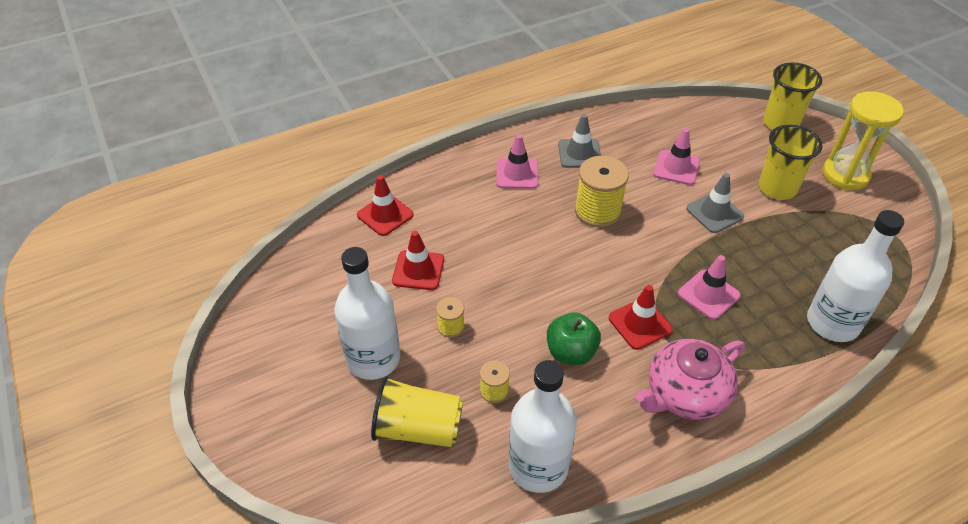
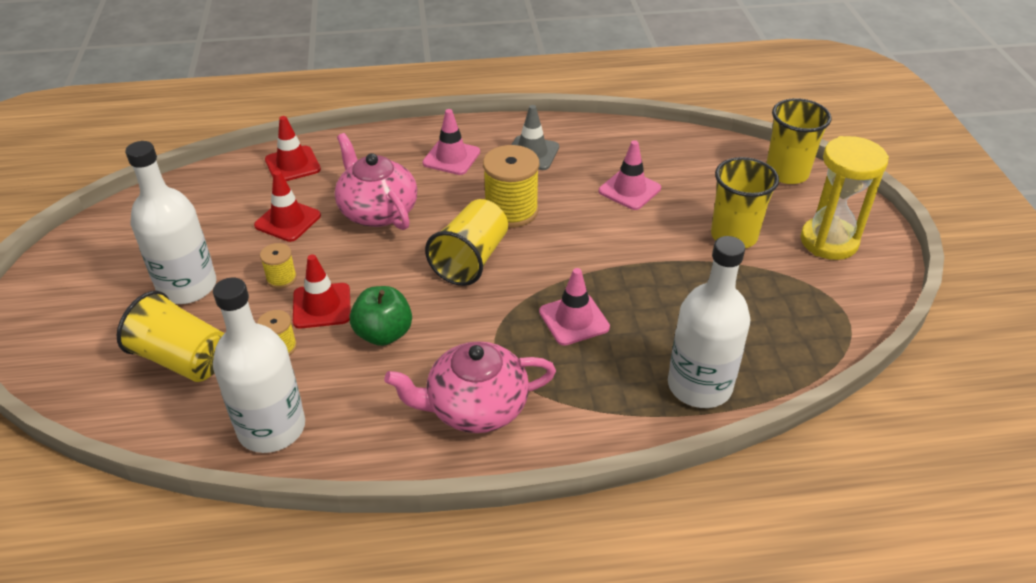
camera: 20 degrees right, 5 degrees down
(489, 240) = (377, 211): none -> pink teapot
(595, 264) = (471, 260): none -> yellow cup
(640, 324) = (476, 327): red traffic cone -> red traffic cone (322, 306)
(714, 213) = (641, 243): grey traffic cone -> none

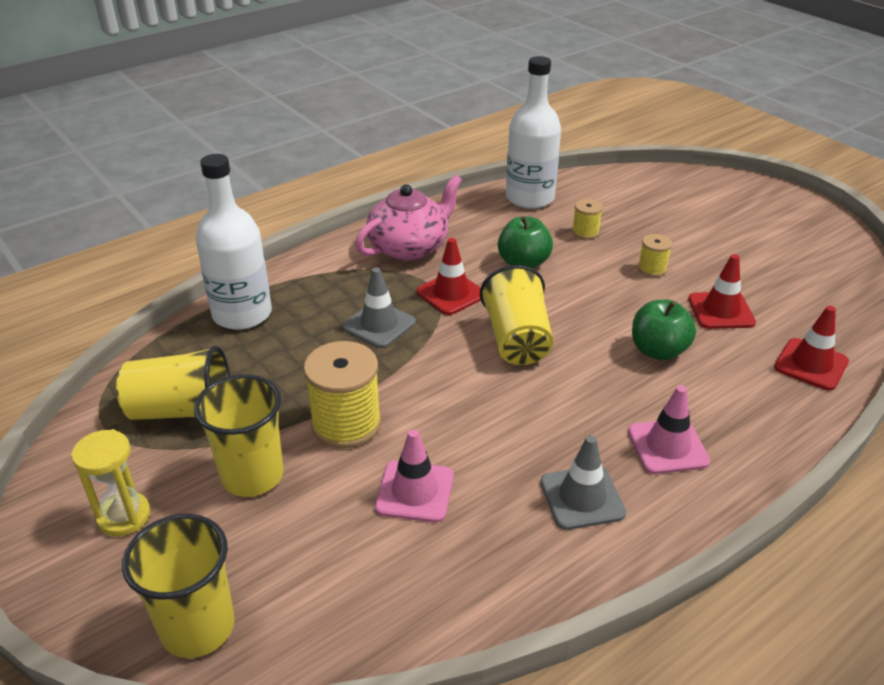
camera: 150 degrees right, 5 degrees down
(182, 359) = (637, 206): yellow cup -> yellow cup (182, 410)
(187, 286) = (709, 240): white bottle -> none
(322, 306) = (593, 263): red traffic cone -> red traffic cone (451, 294)
(377, 211) = (658, 351): pink teapot -> green apple
(511, 211) = (529, 405): yellow spool -> yellow spool (346, 424)
(574, 319) = (379, 324): pink traffic cone -> grey traffic cone
(829, 241) = (124, 516): yellow hourglass -> yellow hourglass, size x0.65

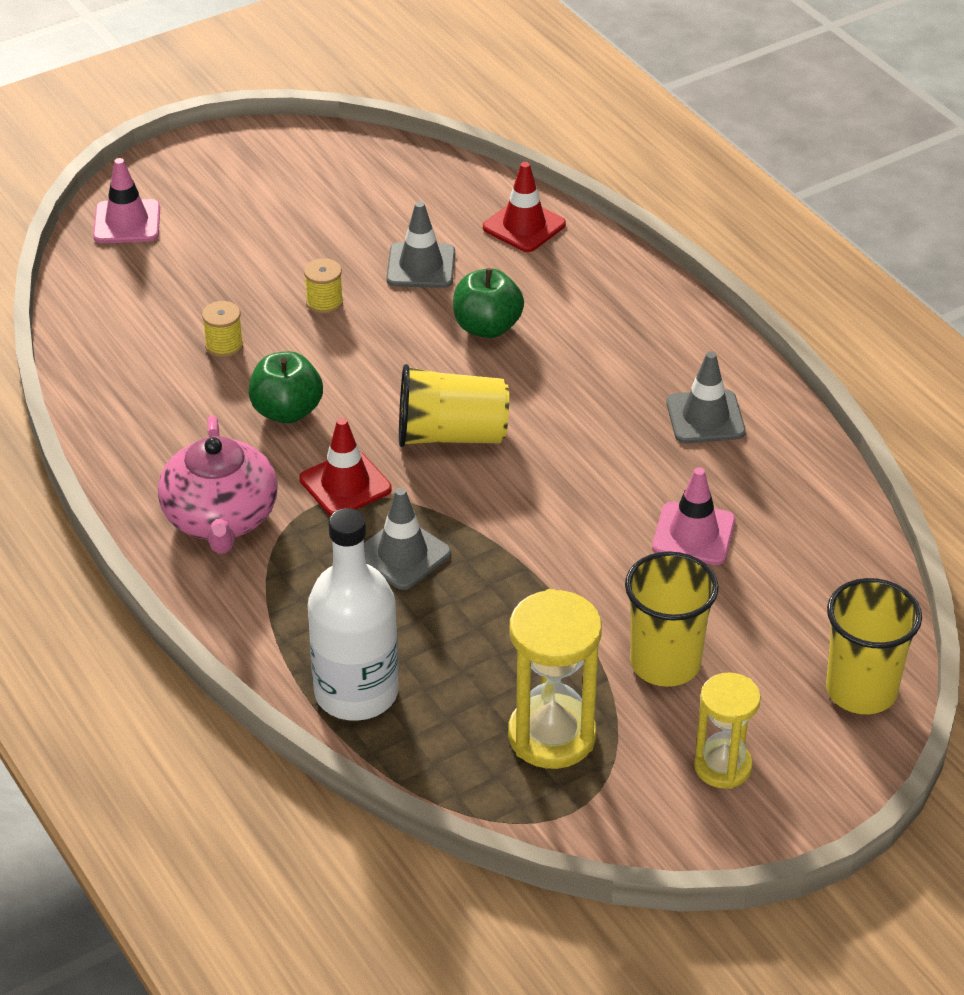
camera: 85 degrees left, 5 degrees up
(182, 410) = (552, 736): yellow cup -> yellow hourglass
(346, 424) = (587, 586): yellow spool -> none
(410, 247) = (220, 518): pink teapot -> pink teapot turned 150 degrees counterclockwise
(529, 198) = (116, 386): white bottle -> none
(668, 446) = (639, 349): pink traffic cone -> pink traffic cone (127, 222)
(721, 311) = (421, 266): red traffic cone -> grey traffic cone

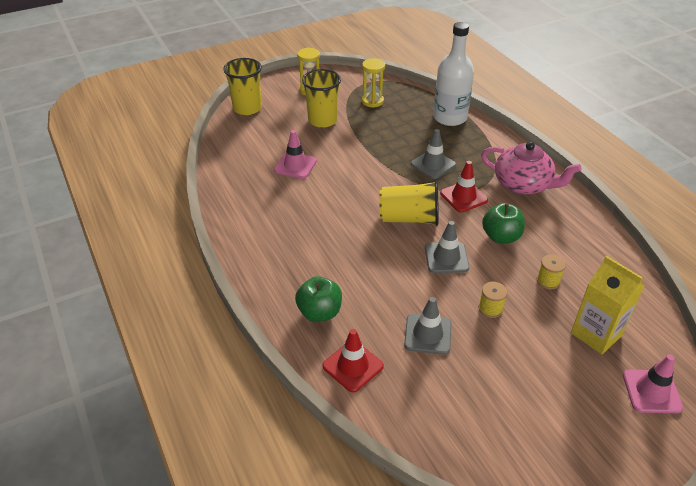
camera: 175 degrees left, 0 degrees up
(175, 280) = (596, 334): none -> yellow carton
(220, 518) = (523, 184): pink teapot -> pink teapot turned 120 degrees clockwise
(487, 327) = (385, 283): green apple -> green apple (319, 312)
(552, 736) = (372, 101): yellow hourglass -> yellow hourglass, size x0.65
(705, 417) = (270, 220): grey traffic cone -> grey traffic cone (446, 258)

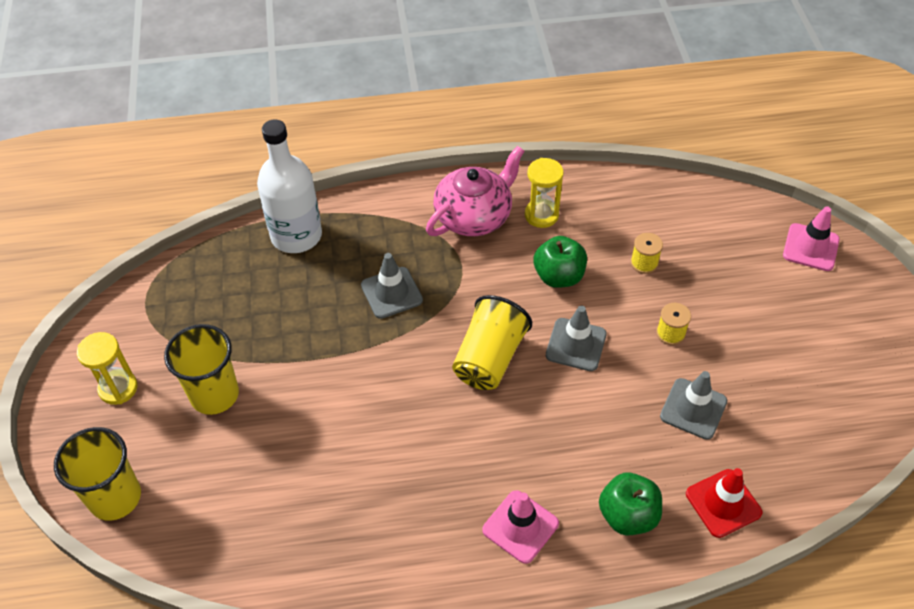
camera: 70 degrees left, 10 degrees up
(295, 165) = (312, 464): pink traffic cone -> pink traffic cone (520, 527)
(372, 101) = (202, 313): yellow hourglass -> yellow hourglass (541, 215)
(463, 197) = (471, 285): red traffic cone -> none
(596, 334) = (730, 256): yellow carton -> none

